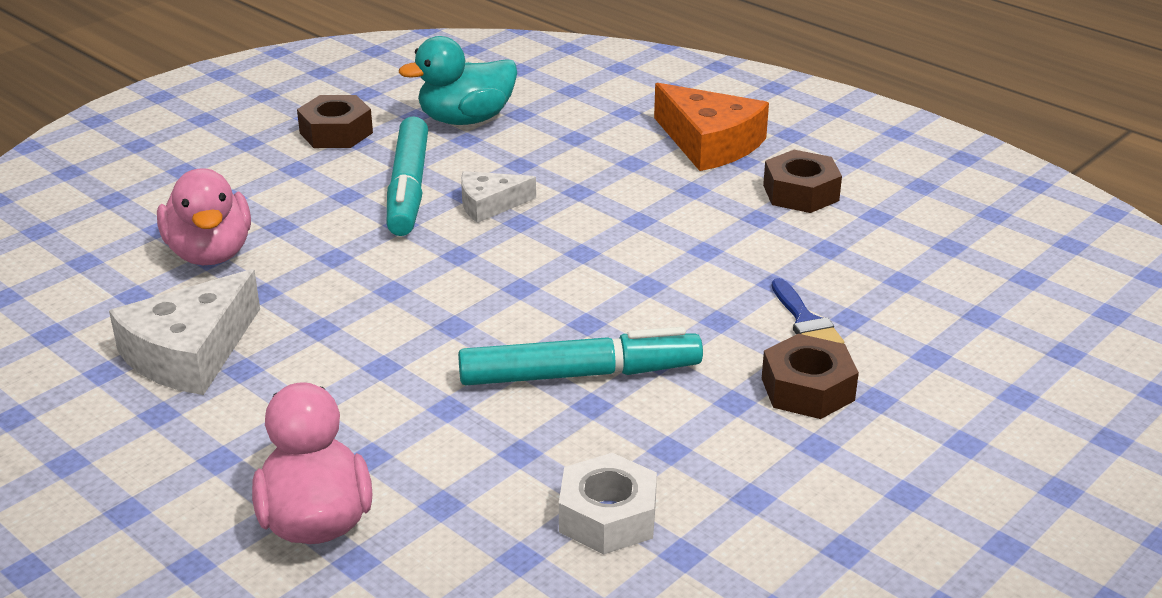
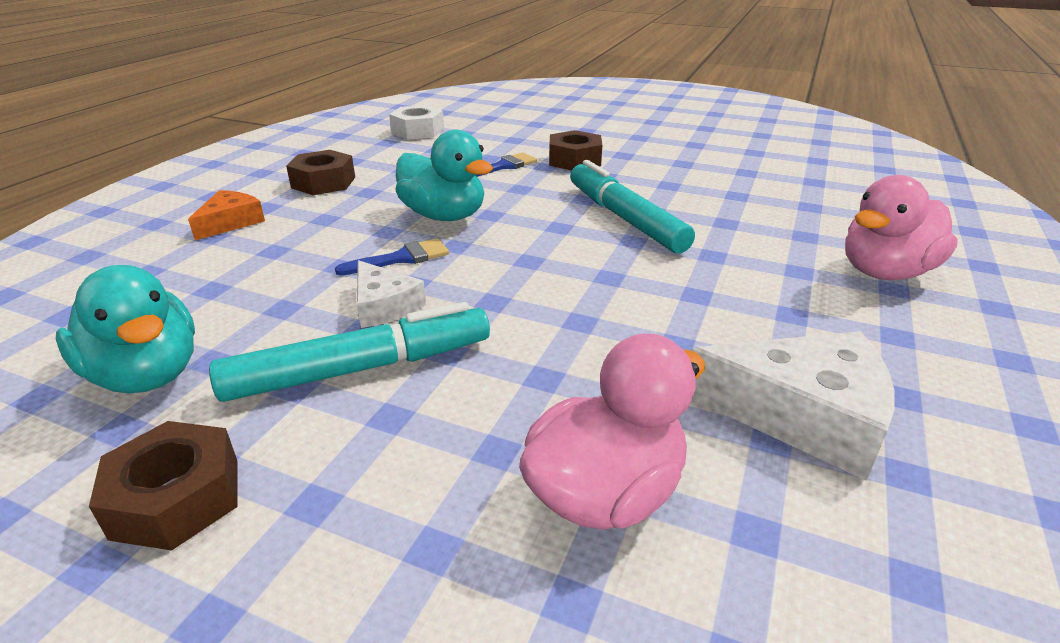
camera: 110 degrees left, 0 degrees up
(571, 220) = (401, 258): none -> blue brush
(607, 516) = (746, 190): white nut -> white nut (418, 131)
(659, 255) = (444, 216): none -> turquoise duck
(709, 143) = (230, 222): orange cheese -> orange cheese, size x0.58

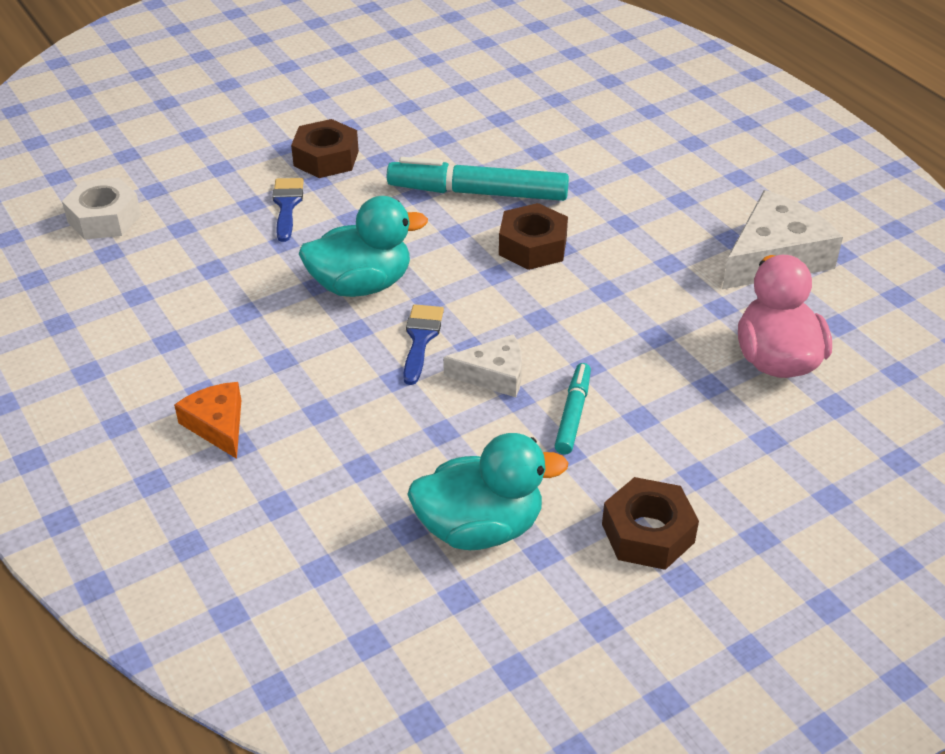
camera: 55 degrees left, 10 degrees up
(323, 182) = (181, 334): brown nut -> brown nut (533, 246)
(360, 369) = (573, 414): turquoise marker -> turquoise marker, size x0.54
(885, 272) = (673, 132): pink duck -> none

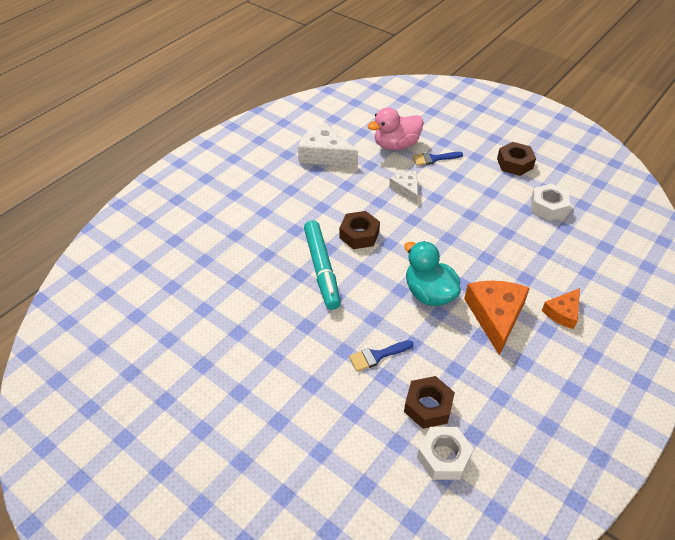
camera: 110 degrees left, 5 degrees up
(269, 341) = (495, 316): none -> orange cheese
(326, 158) = (318, 355): brown nut -> brown nut (428, 406)
(420, 339) = (454, 257): blue brush -> blue brush (433, 159)
(480, 528) = (548, 207): turquoise duck -> white nut
(493, 375) = (461, 225): white cheese -> white cheese (406, 189)
(573, 414) = (468, 195): turquoise marker -> none

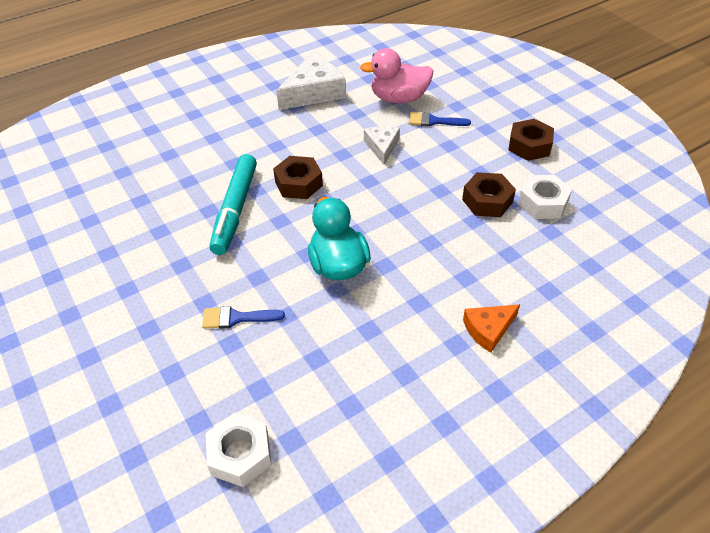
camera: 20 degrees right, 0 degrees up
(324, 154) = (314, 92): white cheese -> white cheese turned 90 degrees clockwise
(428, 406) = (258, 391): brown nut -> brown nut (487, 201)
(495, 316) = (401, 311): orange cheese -> none

